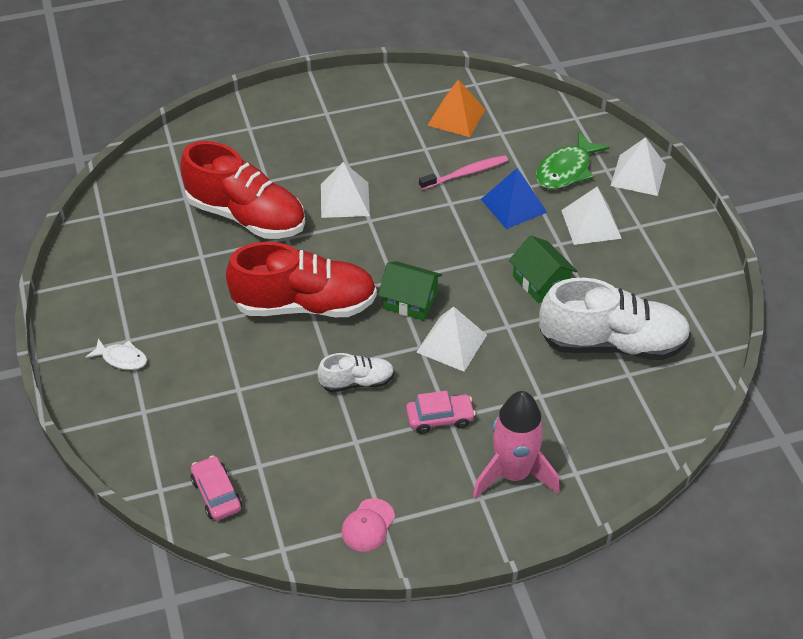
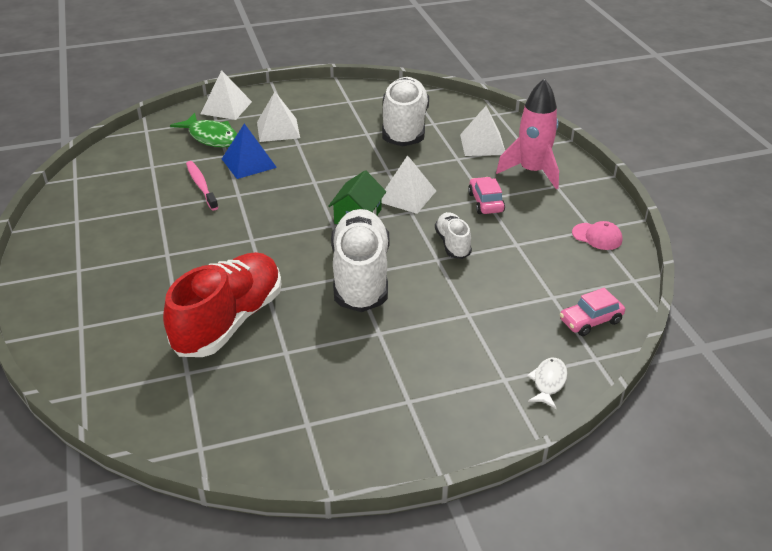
camera: 90 degrees left, 10 degrees down
(122, 359) = (435, 403): white fish -> white fish (548, 382)
(304, 305) = (361, 276): red shoe -> white shoe
(345, 199) = (219, 254): white pyramid -> white pyramid (482, 144)
(456, 117) = (120, 189): orange pyramid -> none
(540, 282) = (340, 154): green house -> none

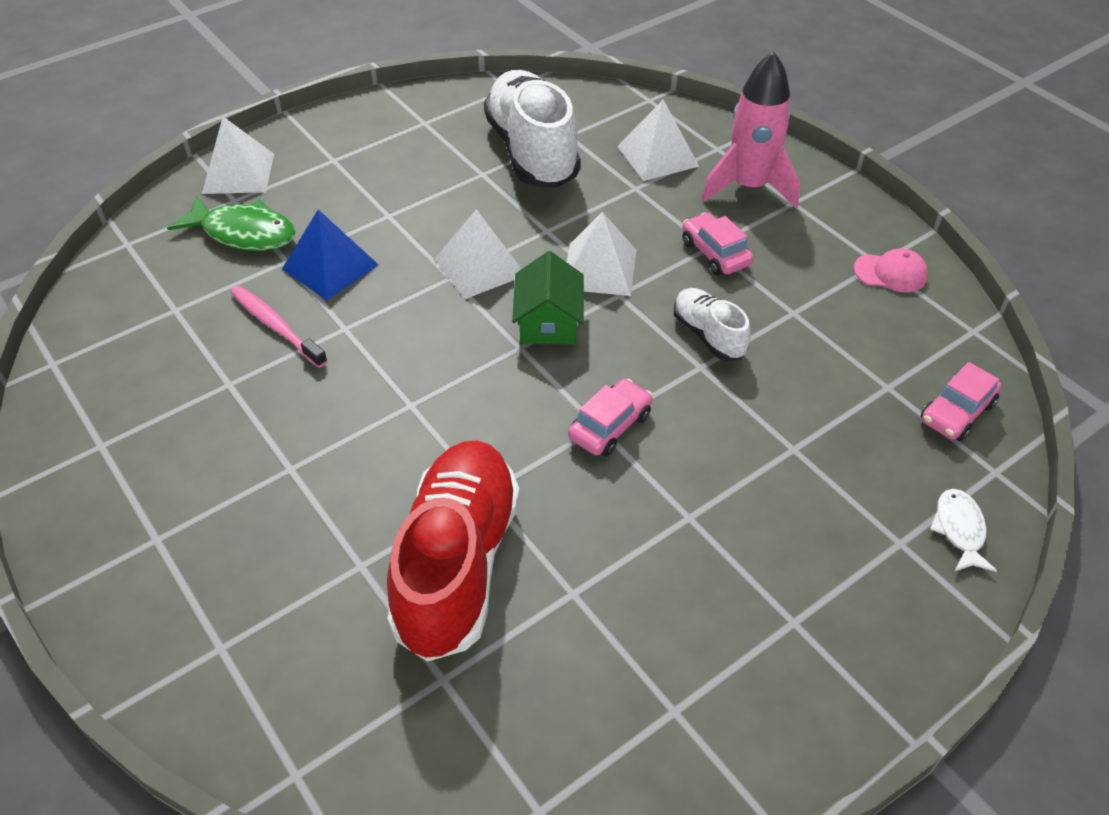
camera: 20 degrees left, 10 degrees up
(278, 130) = (343, 196): white pyramid -> white pyramid (480, 266)
(361, 276) = (610, 426): white shoe -> pink car

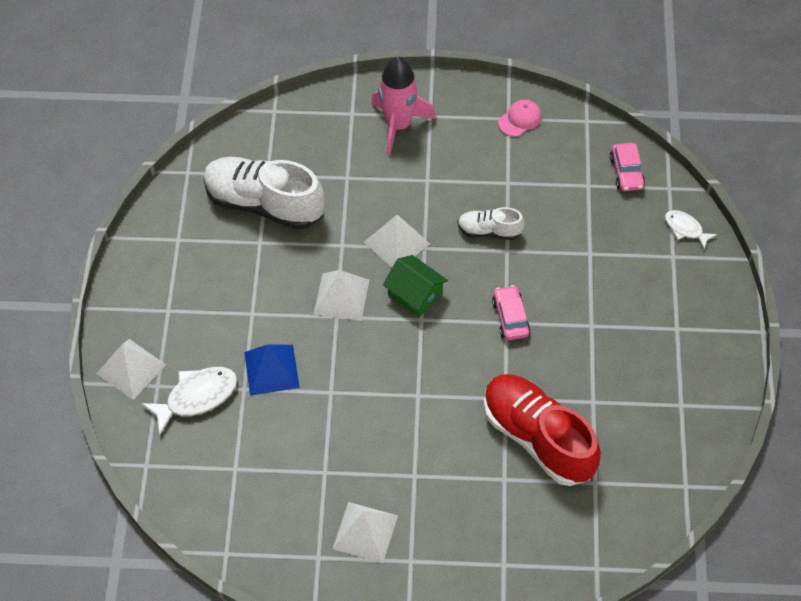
camera: 50 degrees left, 10 degrees up
(244, 233) = (197, 397): green fish -> white fish
(276, 326) = (298, 424): pink toothbrush -> none
(657, 156) = (330, 146): white pyramid -> white pyramid (365, 532)
(715, 253) = (434, 182): pink car -> none

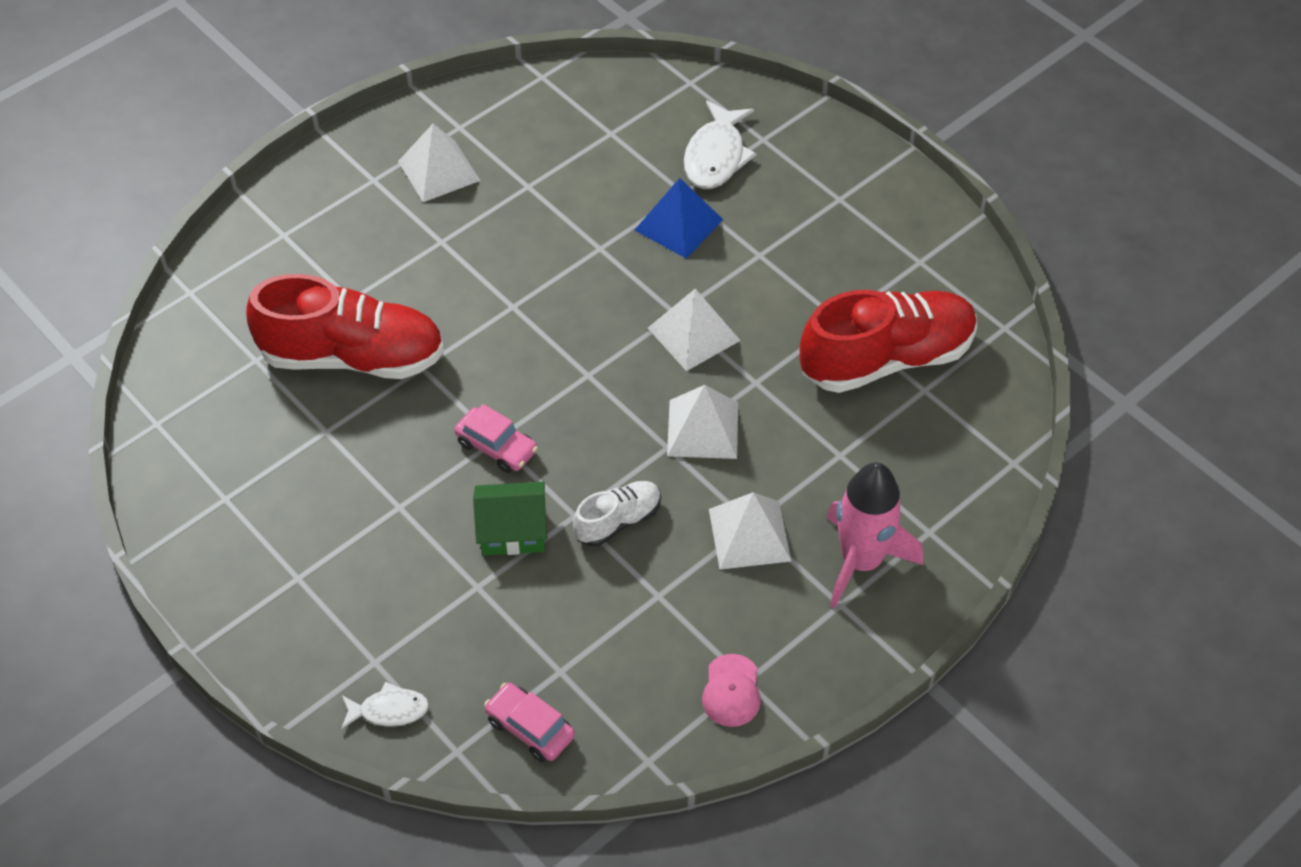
camera: 135 degrees right, 5 degrees down
(131, 369) = (803, 133): white pyramid -> white pyramid (749, 534)
(264, 203) = (886, 359): white shoe -> red shoe
(415, 294) = (623, 393): green house -> green house (512, 530)

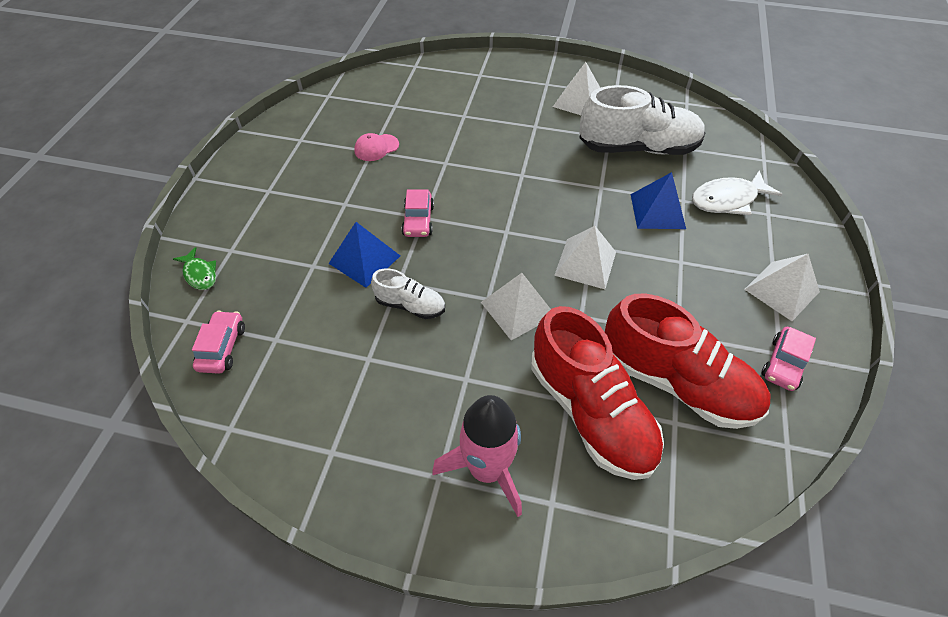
camera: 55 degrees right, 0 degrees up
(352, 356) = (428, 135): red shoe -> red shoe (590, 411)
(389, 710) = (200, 274): white fish -> green fish
(512, 530) = (364, 259): green house -> blue pyramid
(571, 173) = (637, 148): none -> white shoe
(731, 691) = (317, 447): pink cap -> pink cap (376, 148)
(749, 534) = (455, 383): white pyramid -> white pyramid (781, 290)
(932, 267) = (783, 364): none -> pink car

